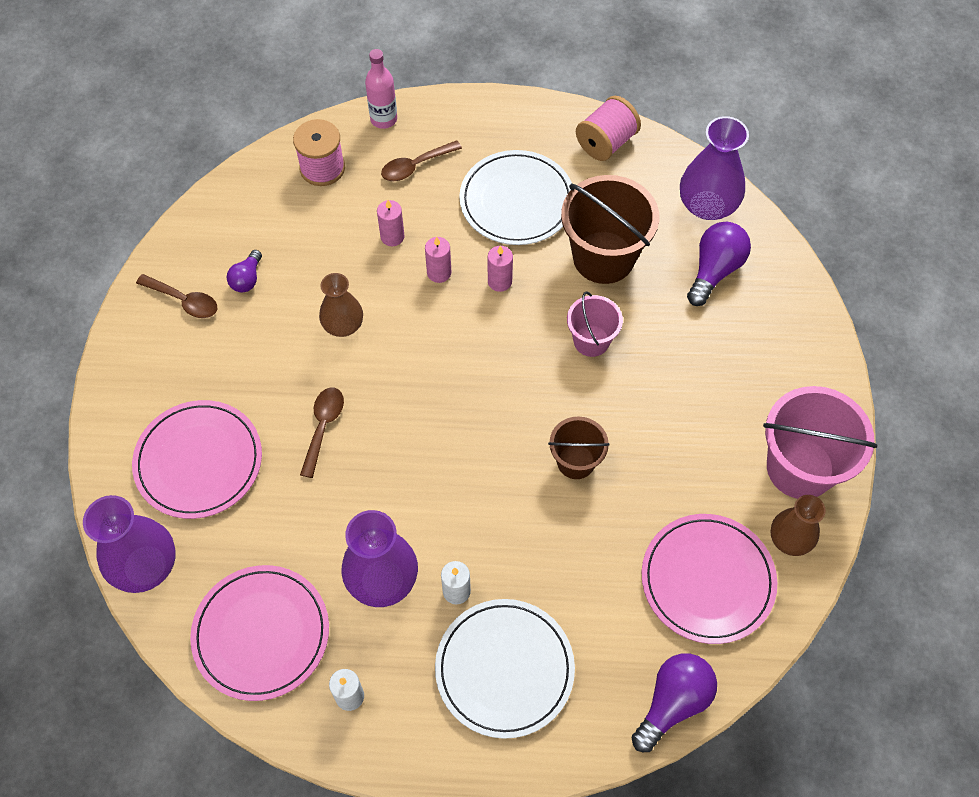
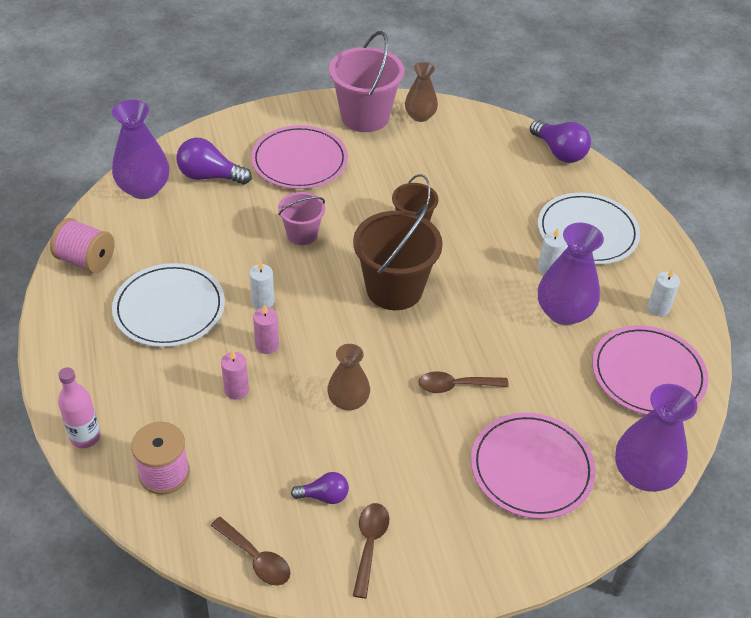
camera: 110 degrees left, 15 degrees down
(415, 166) = (144, 394): brown spoon -> brown spoon (256, 558)
(499, 281) = (263, 301): pink candle -> white candle
(603, 257) = (216, 241): brown bucket -> brown bucket (394, 289)
(673, 703) = (559, 152): purple light bulb -> purple light bulb turned 150 degrees counterclockwise
(707, 580) = (469, 148): pink plate -> pink plate (299, 161)

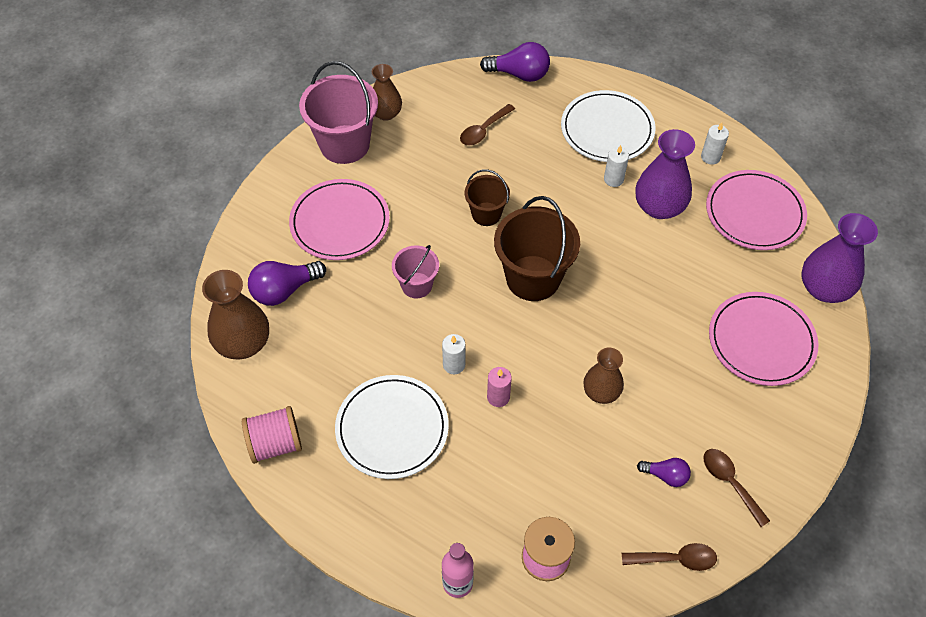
camera: 40 degrees left, 10 degrees up
(144, 188) = (243, 343): purple vase -> brown vase
(236, 390) = (518, 450): pink candle -> none
(324, 496) = (665, 475): purple light bulb -> purple light bulb turned 60 degrees clockwise
(456, 386) = (654, 320): brown spoon -> brown spoon (483, 130)

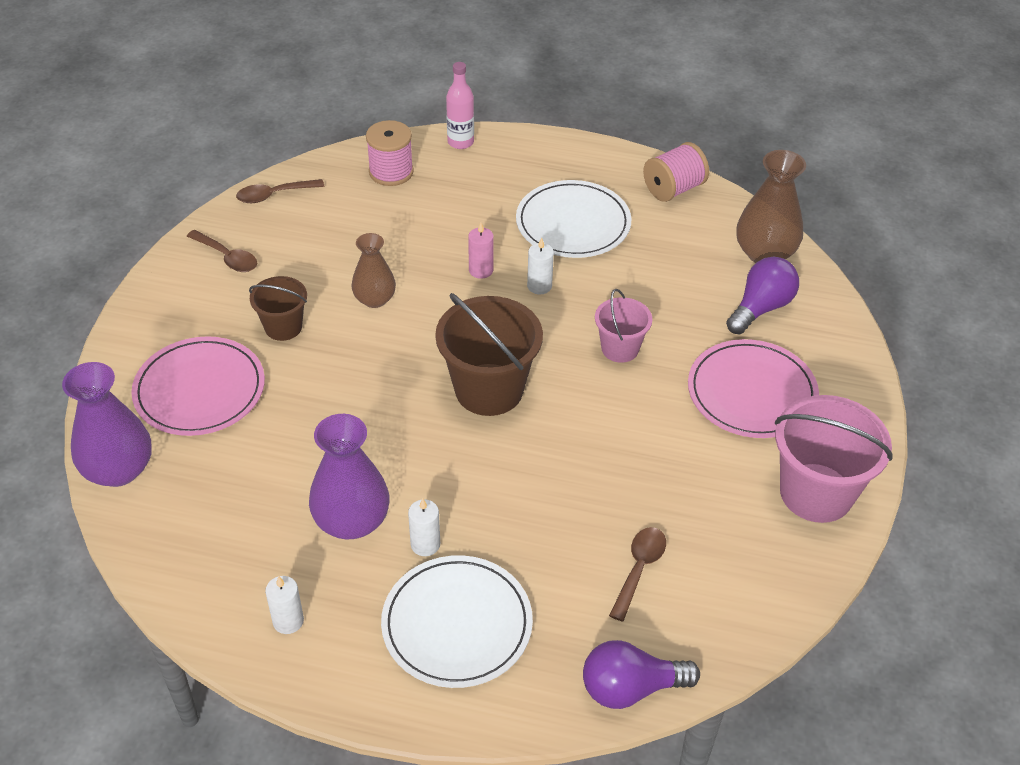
camera: 160 degrees right, 10 degrees down
(386, 113) = (792, 556): brown vase -> none
(486, 214) = (578, 450): brown bucket -> brown bucket (283, 327)
(665, 475) = (293, 249): purple light bulb -> none
(754, 213) = (215, 548): pink plate -> none

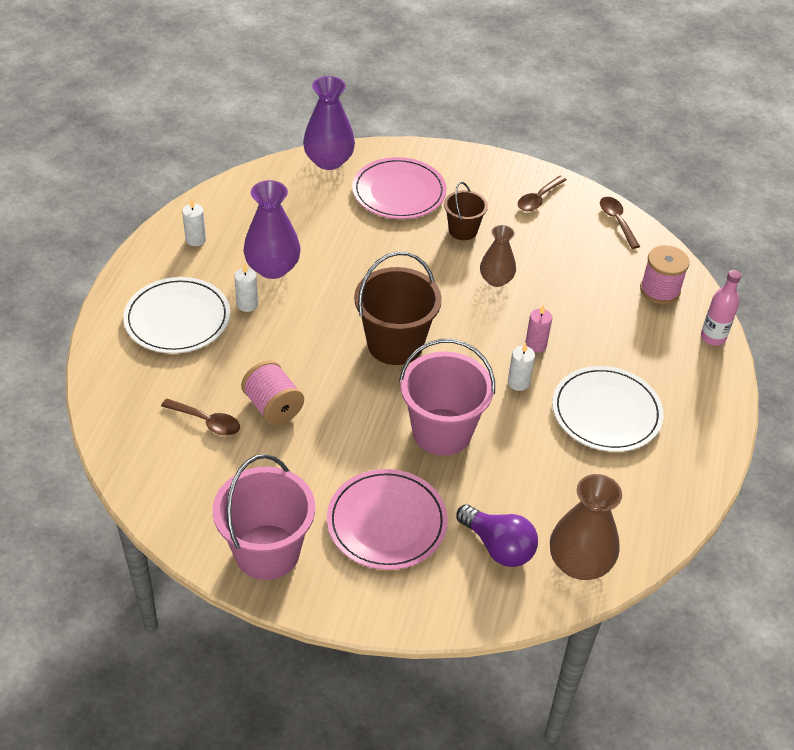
camera: 90 degrees right, 0 degrees up
(620, 348) = (442, 432): pink bucket -> pink bucket, size x1.77
(631, 688) = (106, 407): purple light bulb -> none
(673, 189) = (671, 497): pink spool -> pink spool (273, 407)

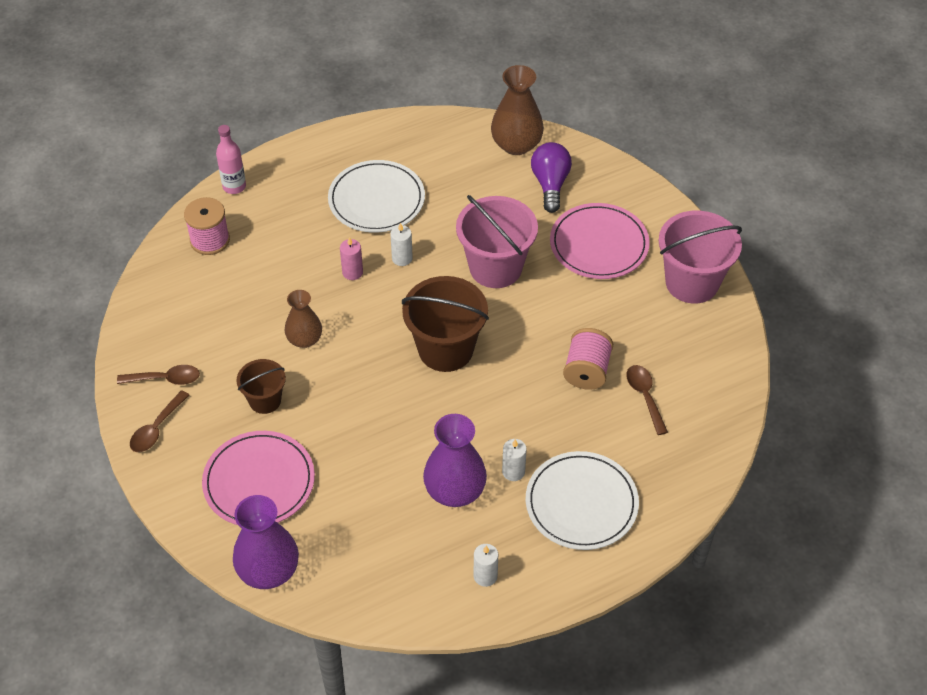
camera: 130 degrees left, 5 degrees up
(617, 221) = (144, 311): brown spoon -> brown spoon (156, 428)

